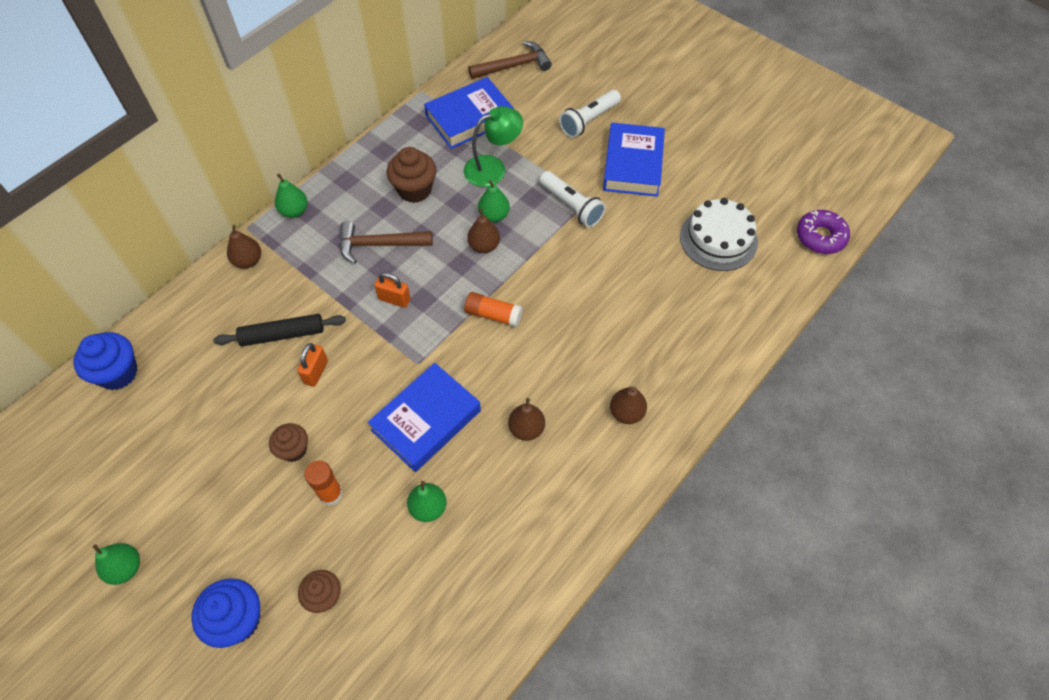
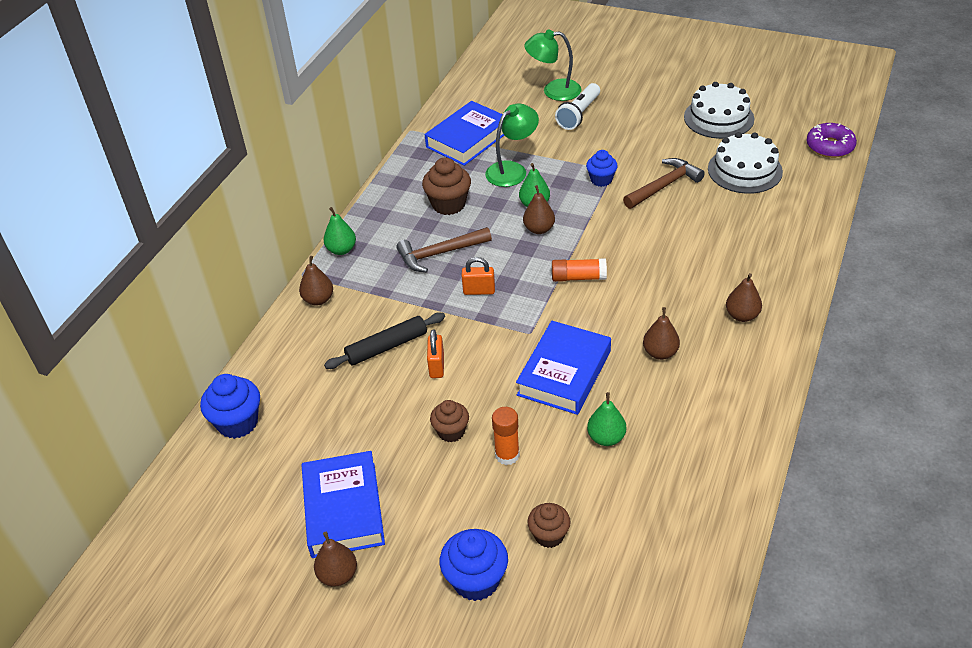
camera: 15 degrees left, 15 degrees down
(125, 568) = (338, 575): green pear -> brown pear
(514, 66) = (486, 91): brown hammer -> brown hammer (664, 186)
(571, 206) = (601, 180): white flashlight -> blue cupcake
(578, 84) = (553, 91): none -> green lamp
(632, 165) = (637, 136): blue book -> blue book (343, 509)
(725, 166) = (718, 118): none -> white cake

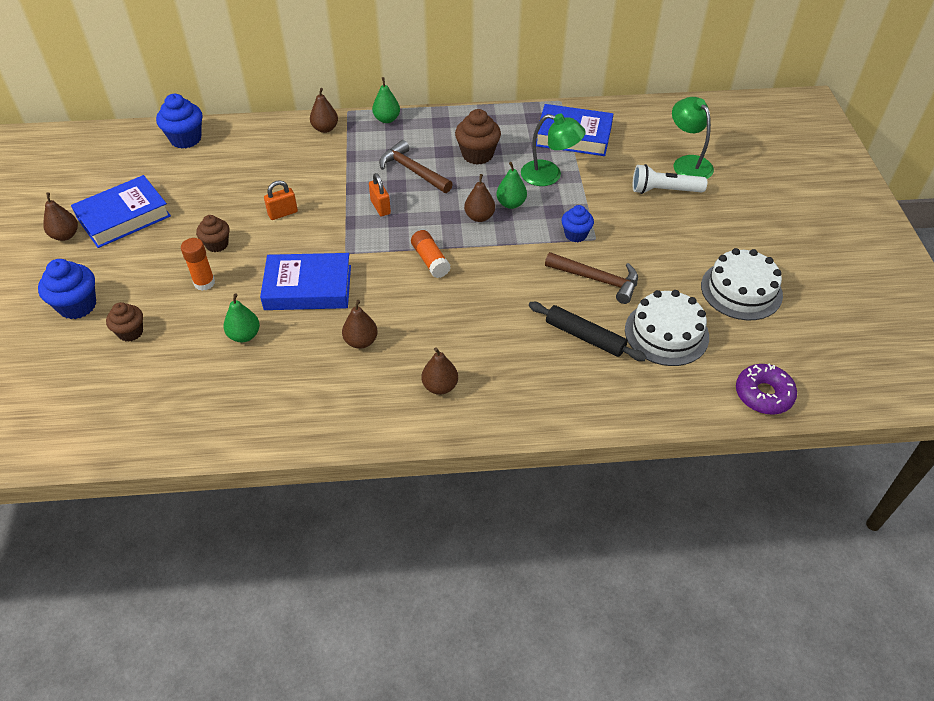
camera: 60 degrees right, 5 degrees up
(387, 346) = (292, 180): black rolling pin -> black rolling pin (585, 337)

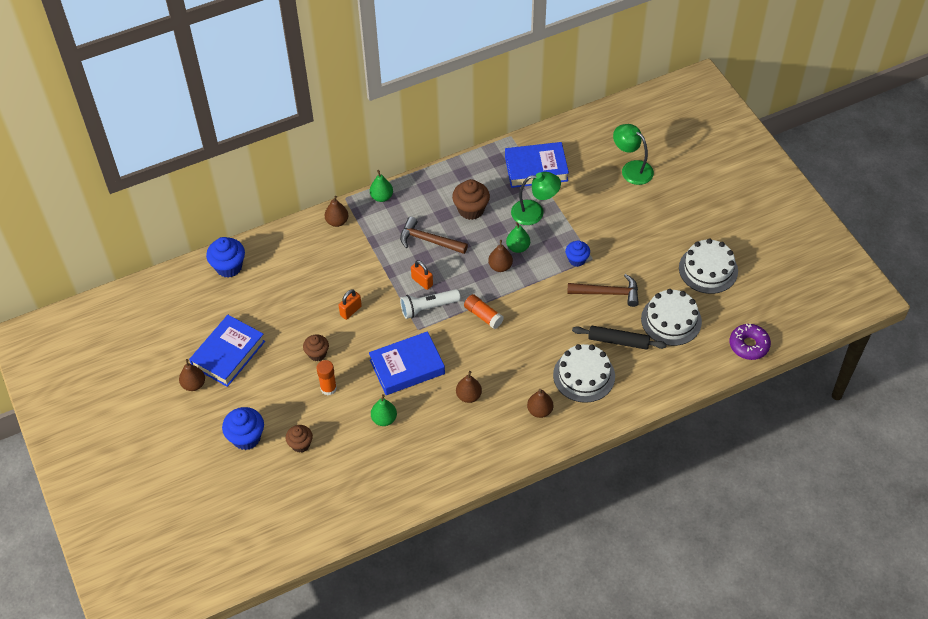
camera: 20 degrees left, 5 degrees up
(519, 363) = (584, 375): none -> white cake
(664, 190) = (624, 200): white flashlight -> white flashlight (428, 307)

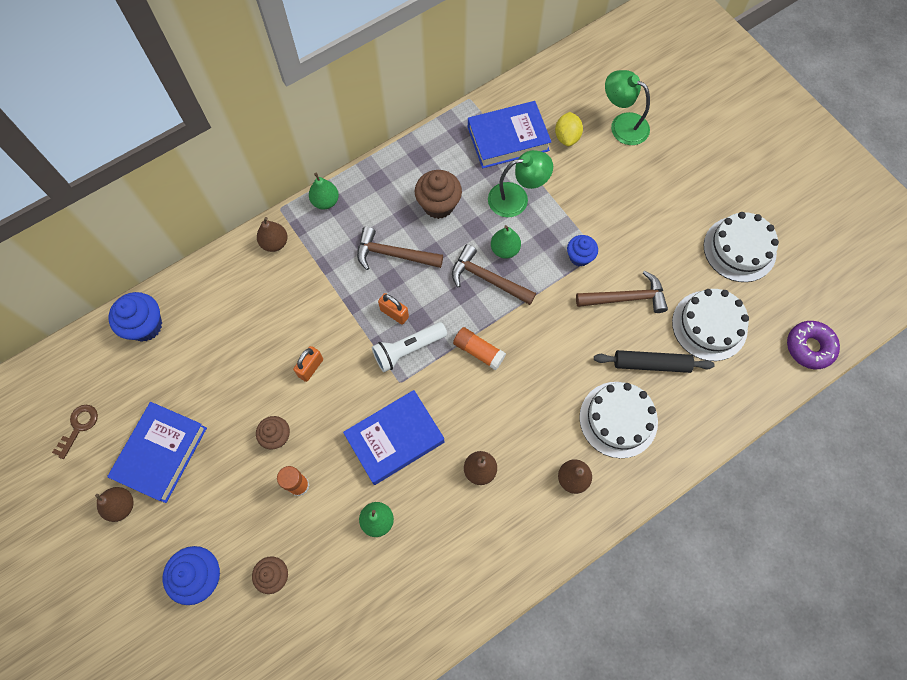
camera: 10 degrees left, 15 degrees up
(169, 328) = (79, 427): none -> brown key
(500, 266) = (488, 279): brown pear -> brown hammer
(584, 172) = (567, 137): none -> yellow lemon

